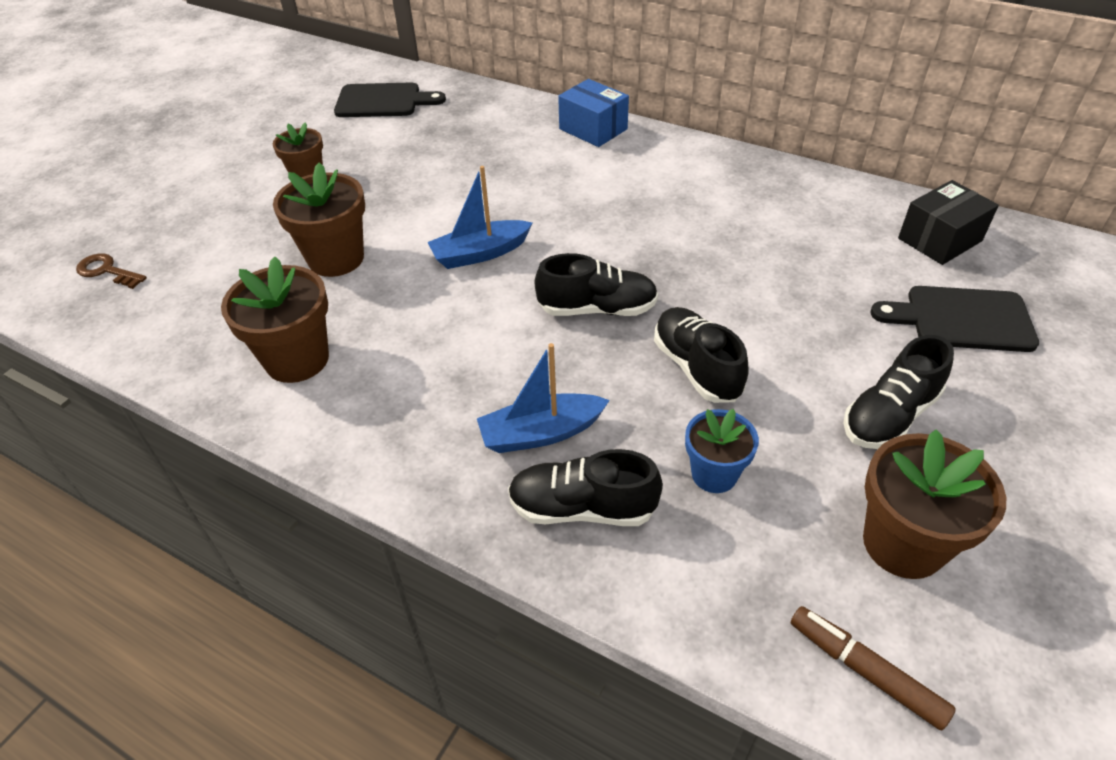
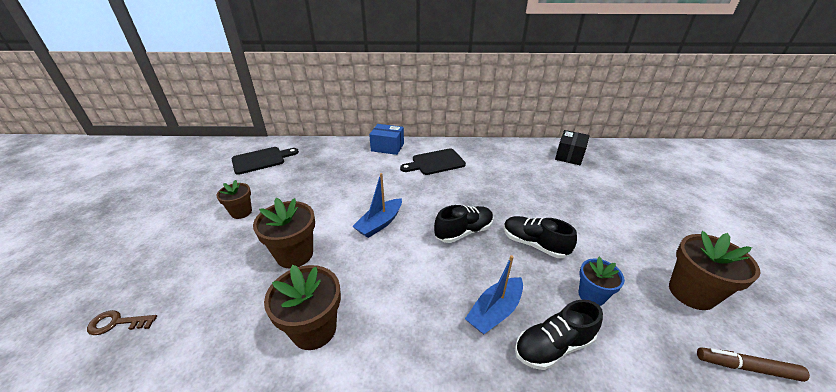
camera: 30 degrees left, 10 degrees down
(889, 416) = (627, 235): black shoe -> none
(961, 319) = (608, 184): black cutting board -> black cutting board (435, 162)

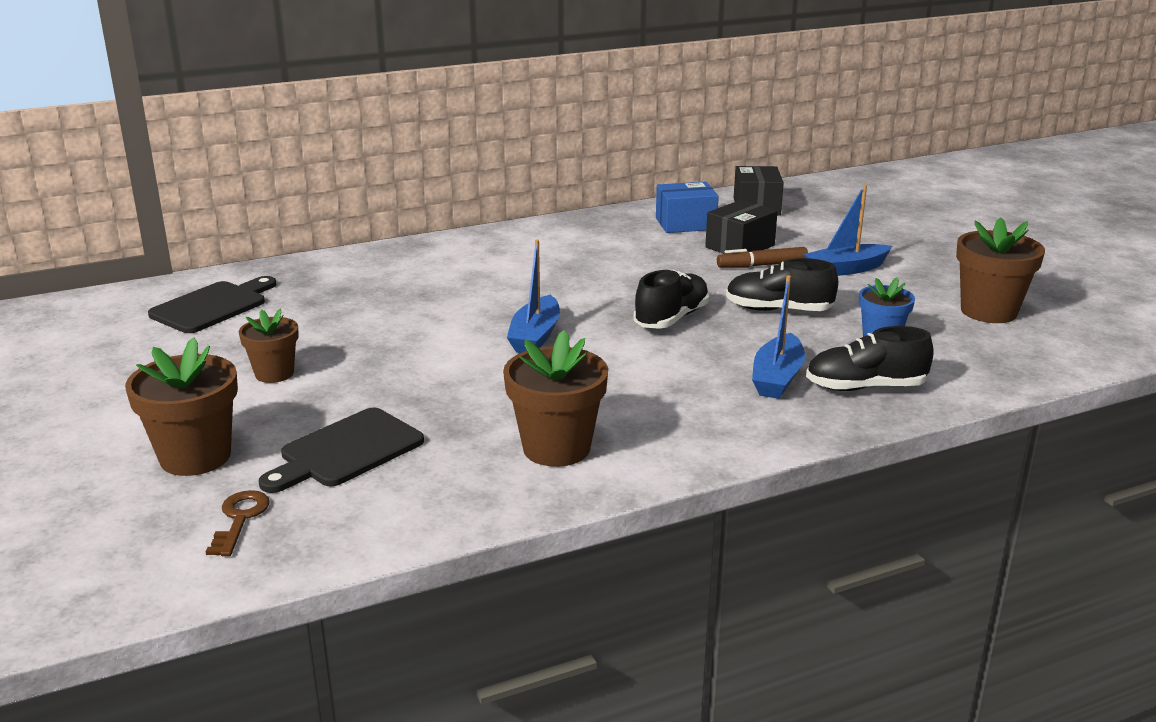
camera: 25 degrees left, 10 degrees down
(117, 323) = (240, 519): brown key -> brown key turned 120 degrees clockwise
(294, 254) = (437, 395): brown flower pot -> brown flower pot (195, 457)
(387, 147) = (443, 247): blue box -> blue box (685, 224)
(435, 162) = (550, 251): black cutting board -> black cutting board (346, 451)
(541, 183) = (739, 246): none -> black box
(553, 346) = (865, 387): black shoe -> black shoe turned 45 degrees clockwise
(599, 220) = (846, 269): none -> blue boat
(746, 367) = (1065, 353): brown marker -> brown marker (762, 265)

